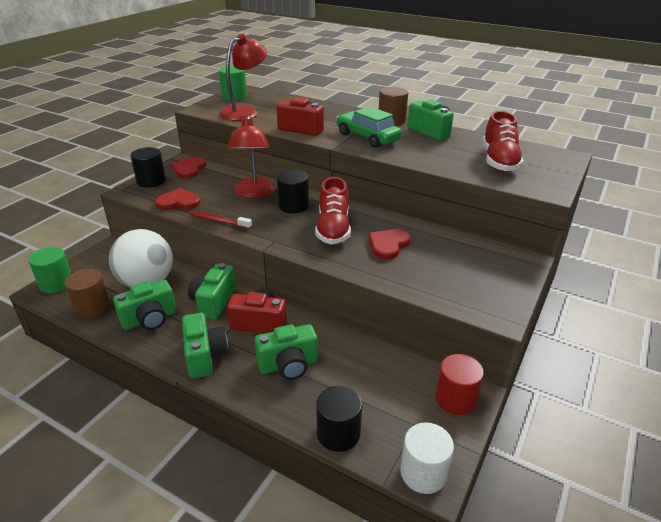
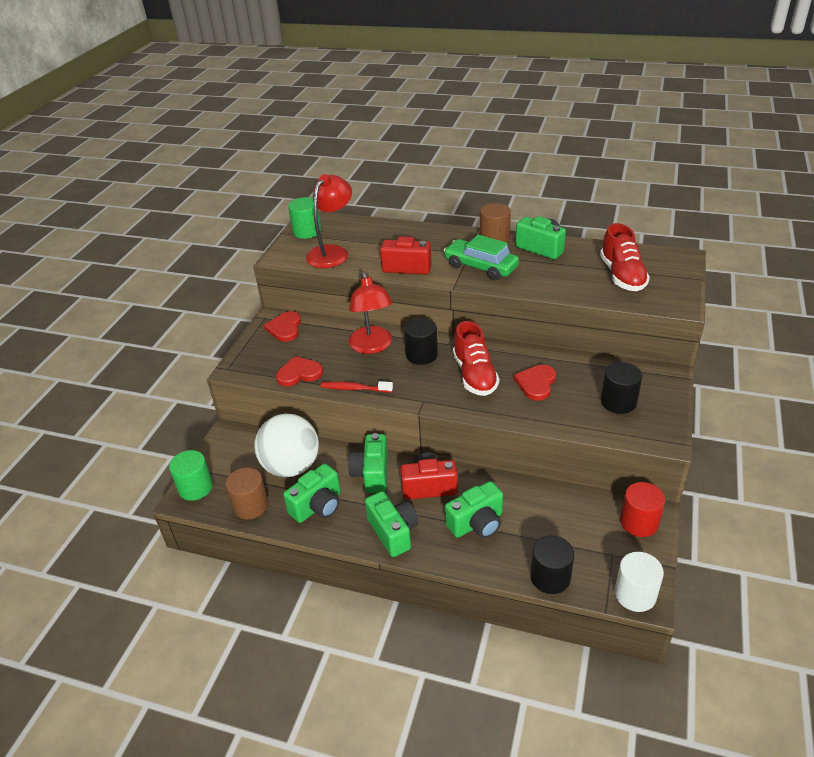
camera: 10 degrees left, 5 degrees up
(151, 181) = (253, 351): black cylinder -> black cylinder (618, 402)

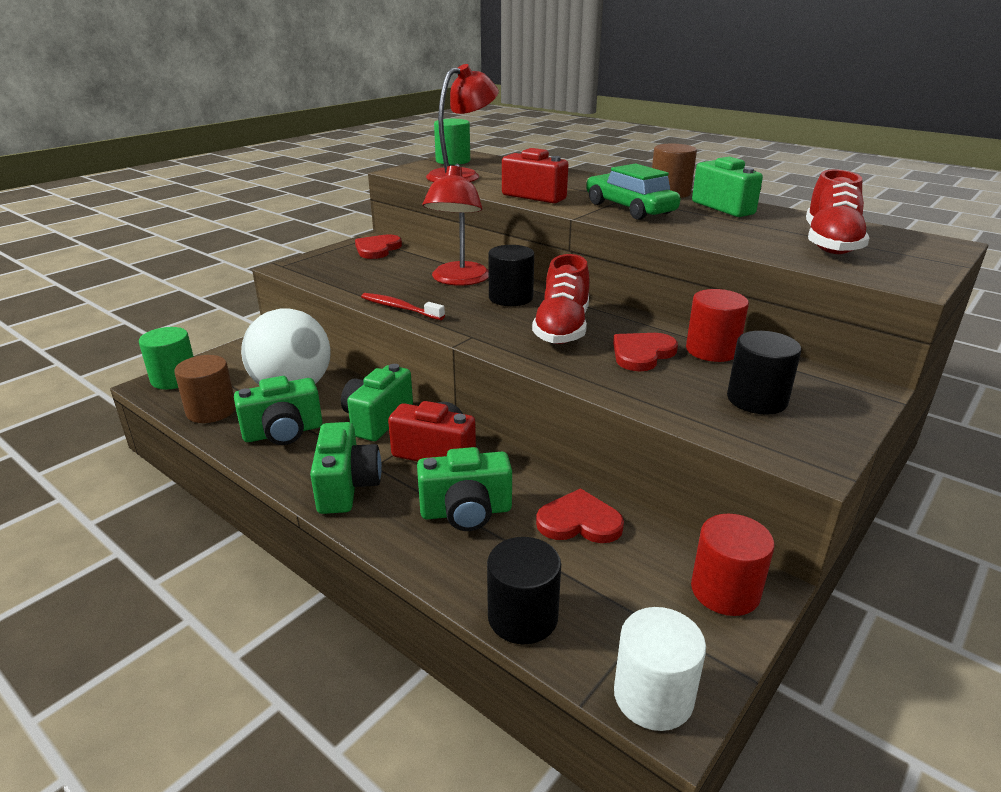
camera: 20 degrees right, 10 degrees down
(299, 373) = (352, 284): red heart -> red heart (579, 521)
(574, 367) = (712, 350): none -> red cylinder

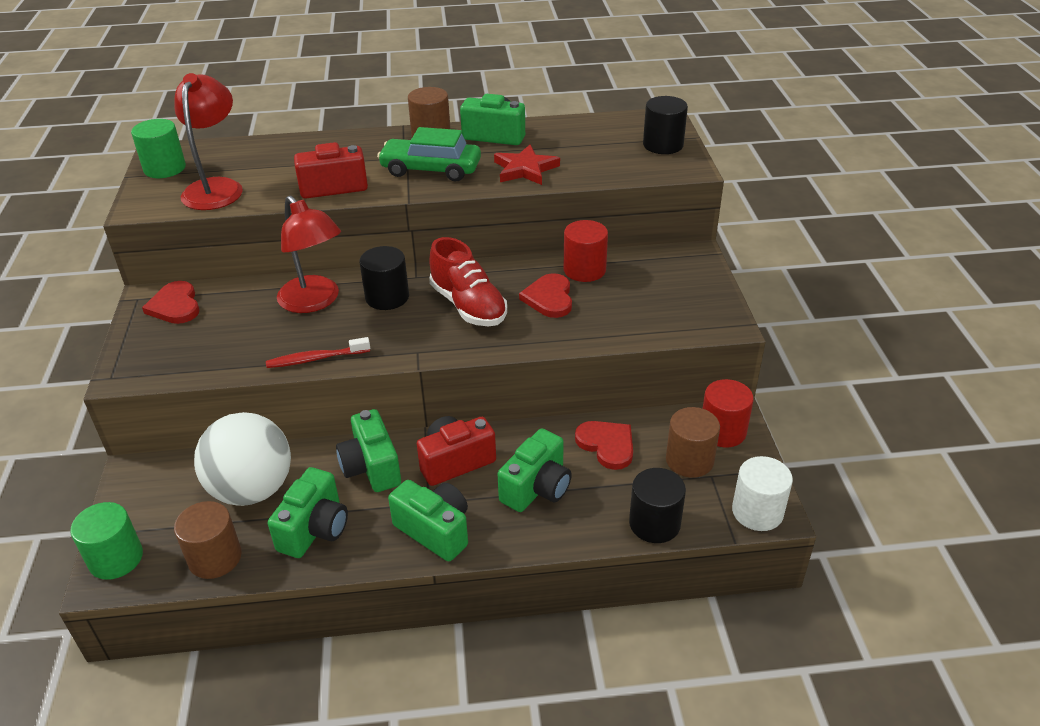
camera: 45 degrees left, 10 degrees up
(579, 521) = (607, 445): red heart -> red heart turned 90 degrees clockwise
(645, 590) = (689, 460): none -> brown cylinder
(715, 231) = (525, 169): none -> red star
(757, 399) = (655, 296): black cylinder -> black cylinder (663, 145)
(830, 243) = (607, 149): red shoe -> none

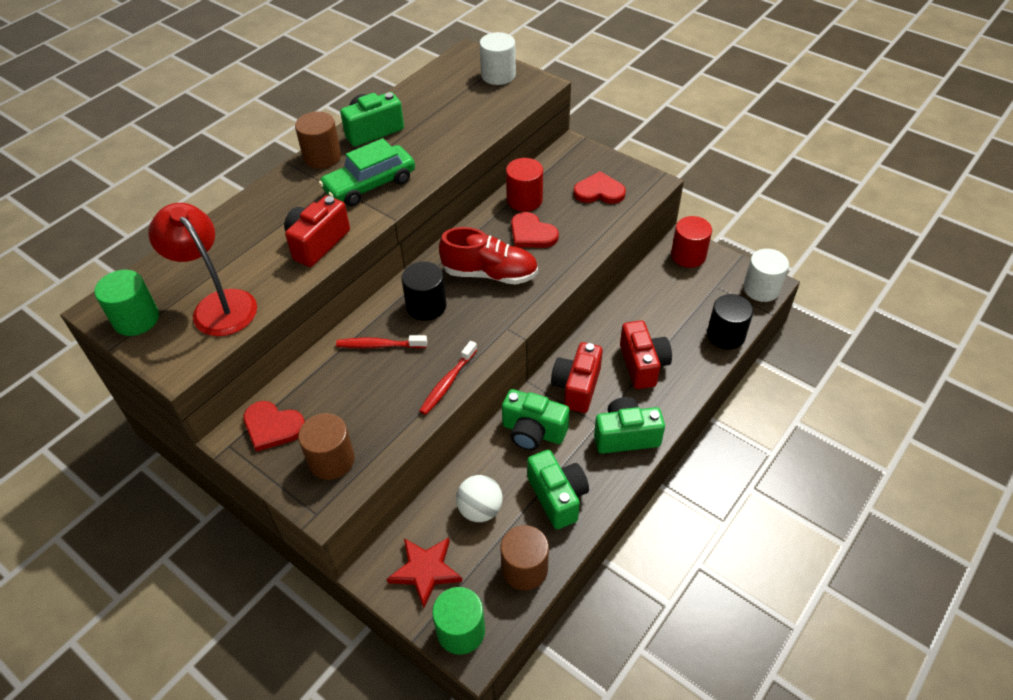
camera: 45 degrees left, 10 degrees up
(252, 489) = (480, 509): white ball -> white ball, size x0.56
(315, 301) = (379, 345): red lamp -> red toothbrush
(525, 169) = (437, 145): red star -> red star (425, 571)
(537, 488) = (643, 365): green camera -> red camera
(607, 445) = (643, 309): red heart -> red heart (599, 191)
(663, 145) = (498, 75): black cylinder -> white cylinder
(689, 460) = (695, 285): brown cylinder -> brown cylinder (331, 460)

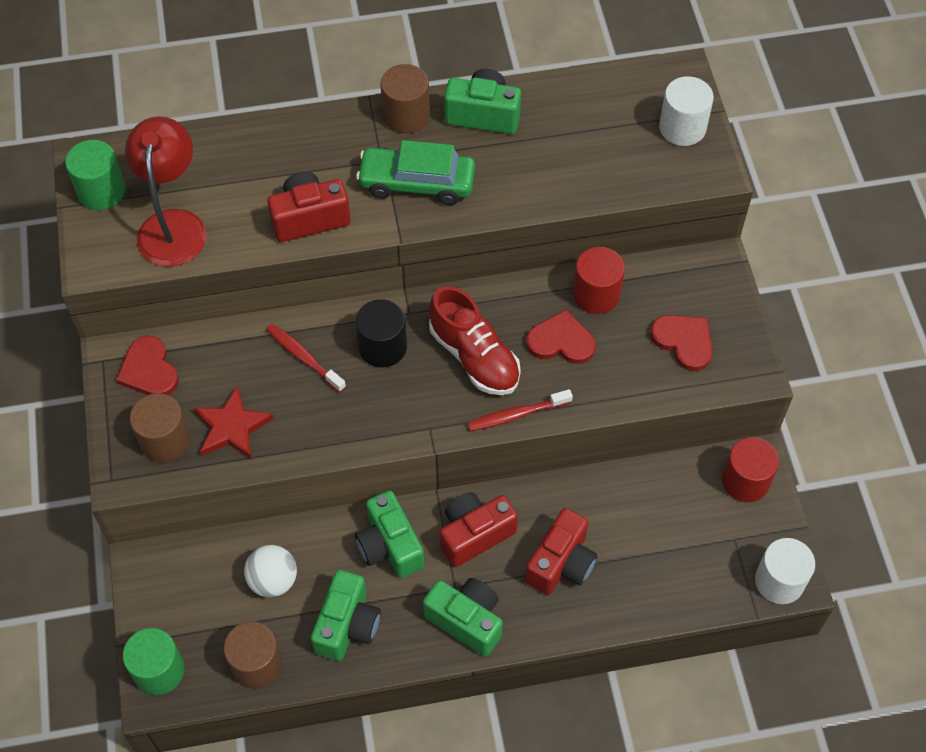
camera: 40 degrees right, 10 degrees up
(425, 571) = (180, 596): red star -> red star (232, 427)
(447, 383) = (323, 443): red toothbrush -> red toothbrush (516, 415)
(532, 234) = (561, 341): red heart -> red heart turned 105 degrees clockwise
(726, 335) = (680, 600): black cylinder -> none

